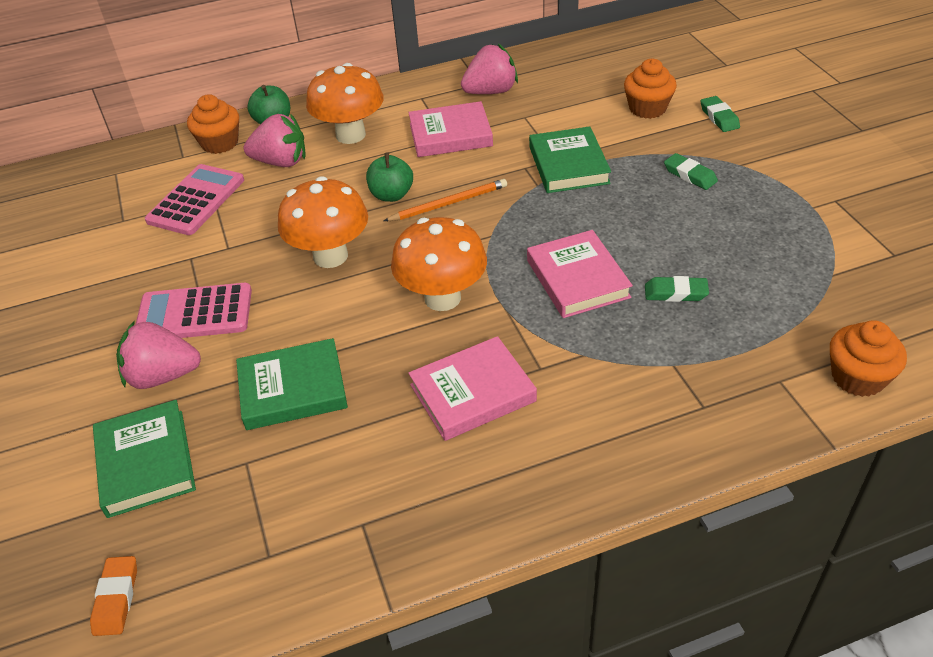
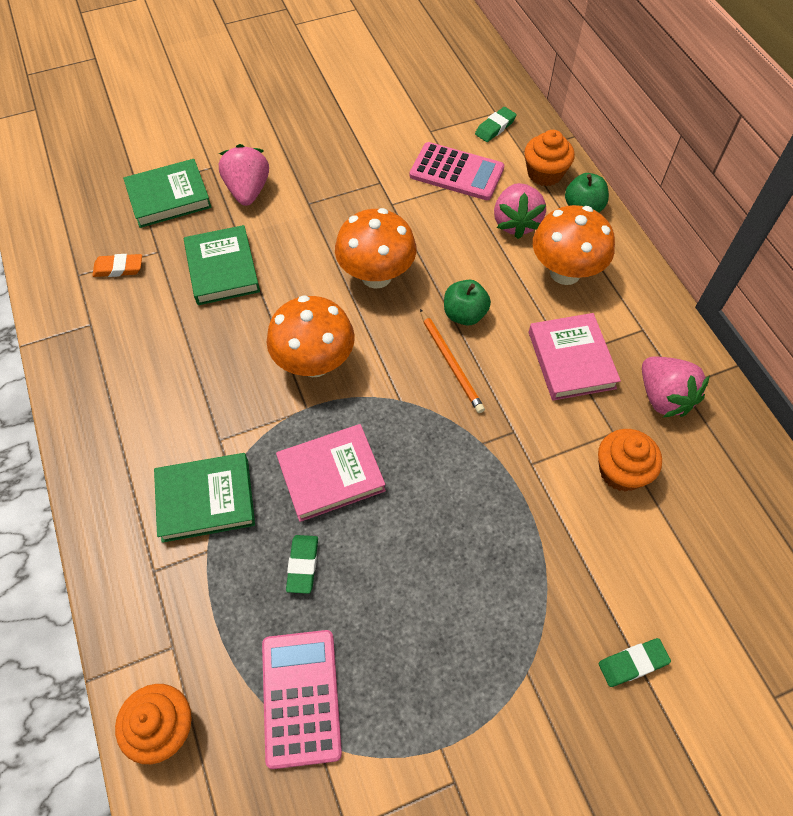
camera: 85 degrees right, 15 degrees up
(116, 598) = (67, 205): orange eraser -> orange eraser (118, 268)
(194, 313) = (312, 196): pink calculator -> pink calculator (301, 697)
(472, 393) = (199, 388): pink book -> none
(568, 165) = (519, 475): green book -> green book (206, 500)
(647, 108) = (645, 573): orange cupcake -> orange cupcake (621, 471)
(690, 175) = (503, 607): green eraser -> green eraser (495, 127)

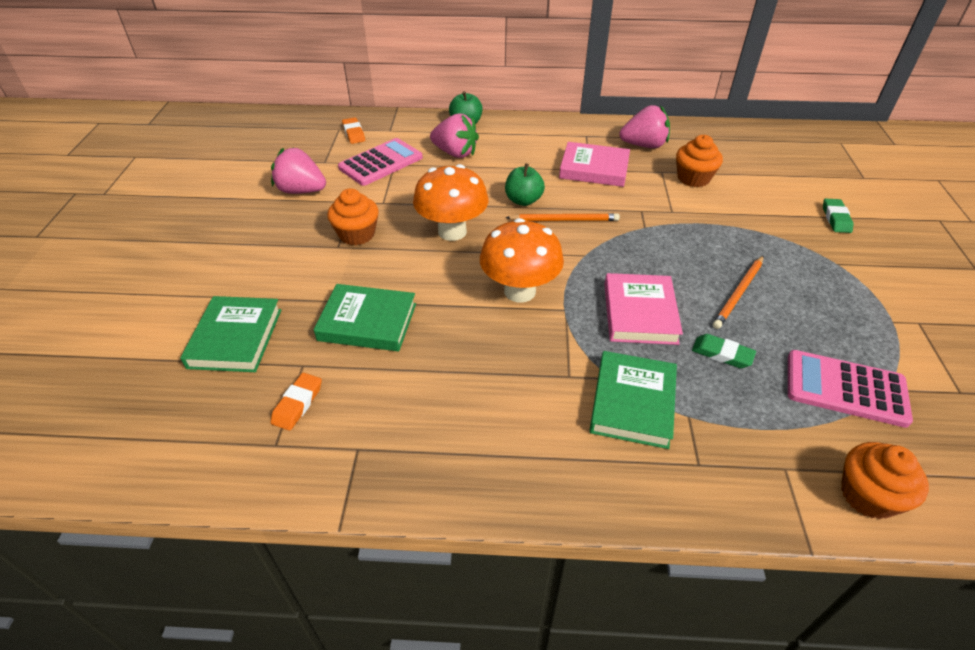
camera: 65 degrees left, 15 degrees down
(248, 191) = (284, 279): pink strawberry -> pink strawberry (301, 191)
(409, 565) = (738, 293): none -> orange pencil
(495, 127) = (354, 133): green eraser -> orange eraser
(544, 173) = (420, 128): orange cupcake -> orange cupcake (357, 234)
(565, 272) = (517, 148): orange mushroom -> none

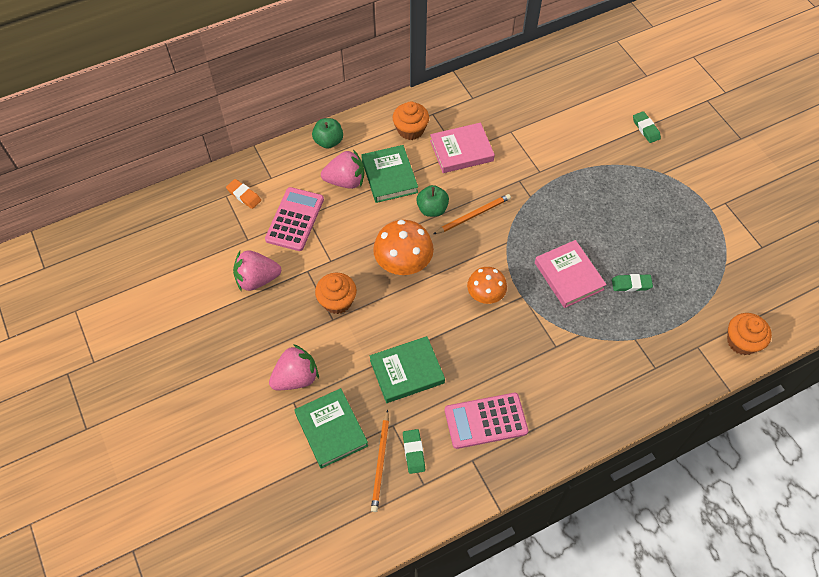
camera: 30 degrees left, 15 degrees up
(298, 404) = (414, 452): orange eraser -> green eraser
(519, 291) = (485, 296): orange mushroom -> orange mushroom, size x0.66
(632, 403) = (601, 346): green book -> green book (389, 176)
(644, 145) = (482, 106): pink strawberry -> pink strawberry (296, 377)
(693, 178) = (536, 129): orange cupcake -> orange cupcake (410, 130)
(738, 293) = (618, 229): orange pencil -> orange pencil (380, 462)
(845, 388) = (705, 275): pink calculator -> pink calculator (485, 421)

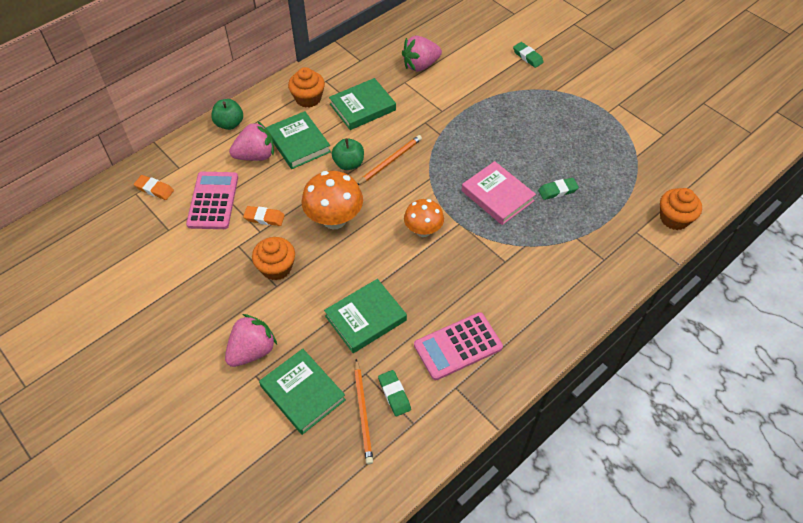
camera: 15 degrees left, 5 degrees down
(257, 279) = (187, 265): pink strawberry -> pink strawberry (420, 65)
(338, 248) = (264, 218): none -> orange eraser
(461, 150) = (362, 107): pink book -> green book

